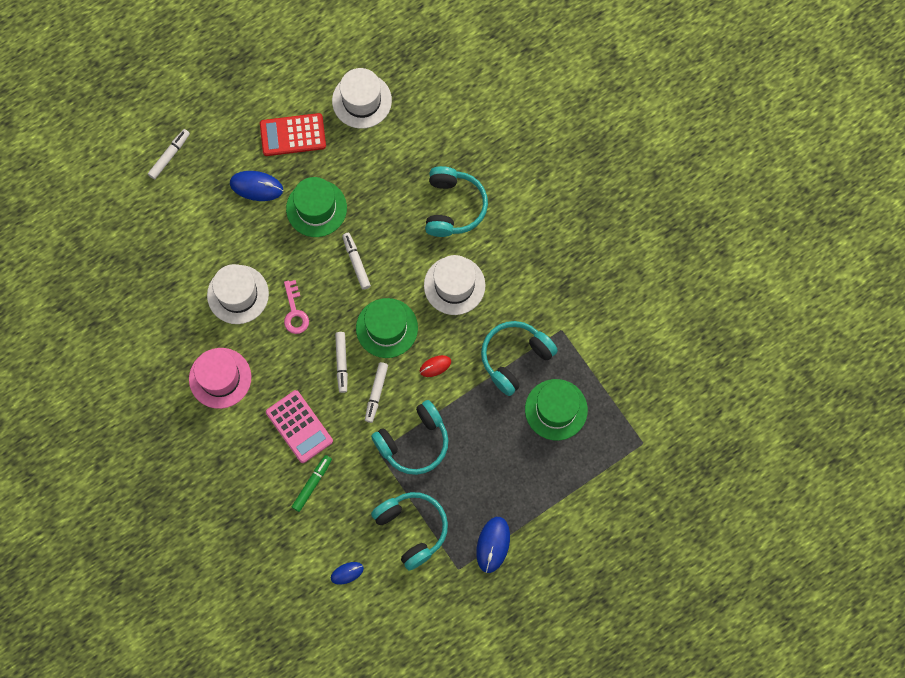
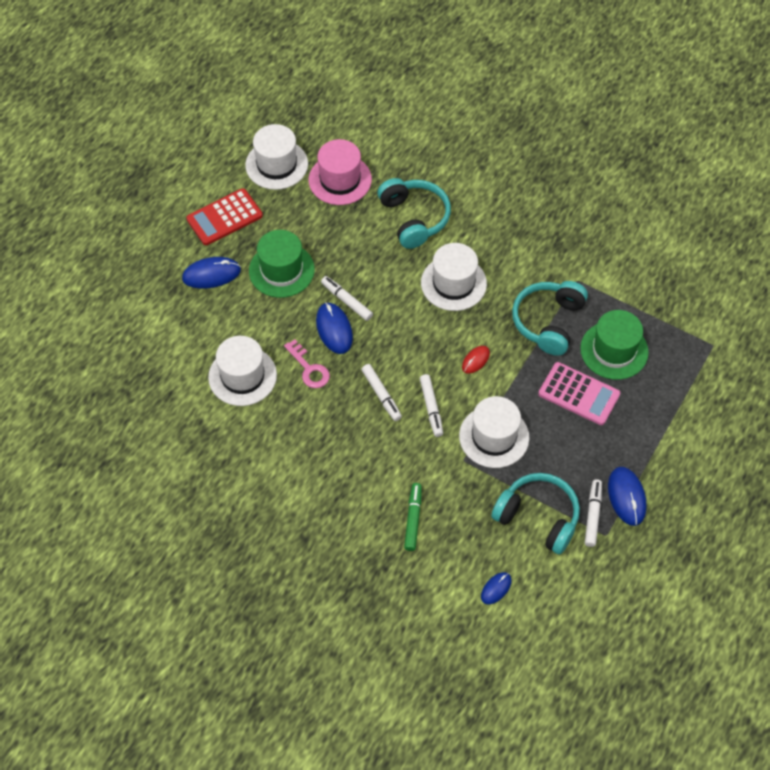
camera: 25 degrees left, 15 degrees down
(169, 156) = (109, 281): white marker -> white marker (593, 515)
(220, 378) = (264, 459): pink hat -> pink hat (340, 179)
(299, 426) = (370, 471): pink calculator -> pink calculator (579, 394)
(333, 284) = (334, 329): none -> blue mouse
(387, 328) = (409, 346): green hat -> none
(414, 442) = (494, 436): turquoise headphones -> white hat

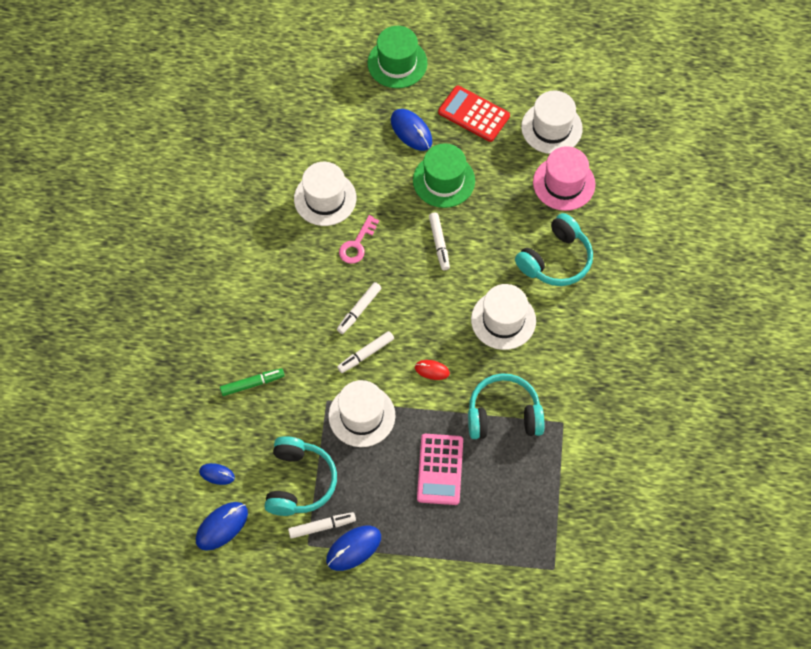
camera: 65 degrees right, 5 degrees up
(334, 329) = (405, 246): blue mouse -> blue mouse (222, 526)
(346, 301) = (439, 243): white marker -> white marker turned 150 degrees clockwise
(614, 350) = (502, 482): green hat -> green hat (397, 63)

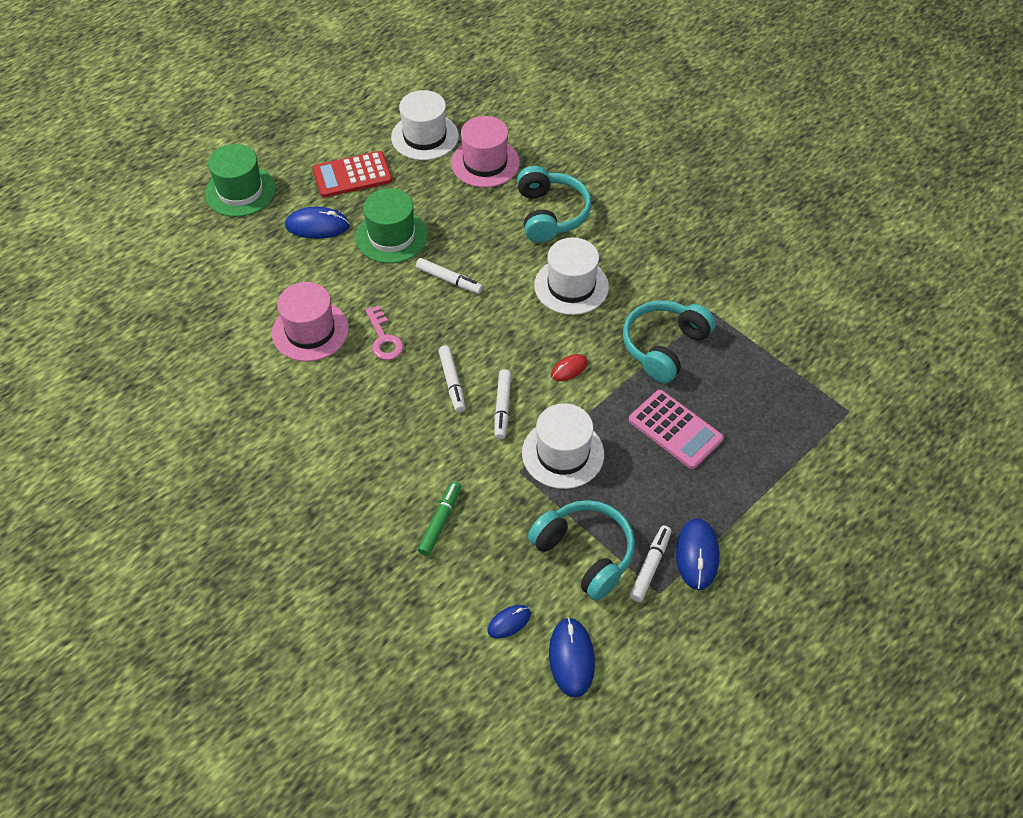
camera: 50 degrees left, 10 degrees down
(325, 198) = (310, 331): white hat -> pink hat

